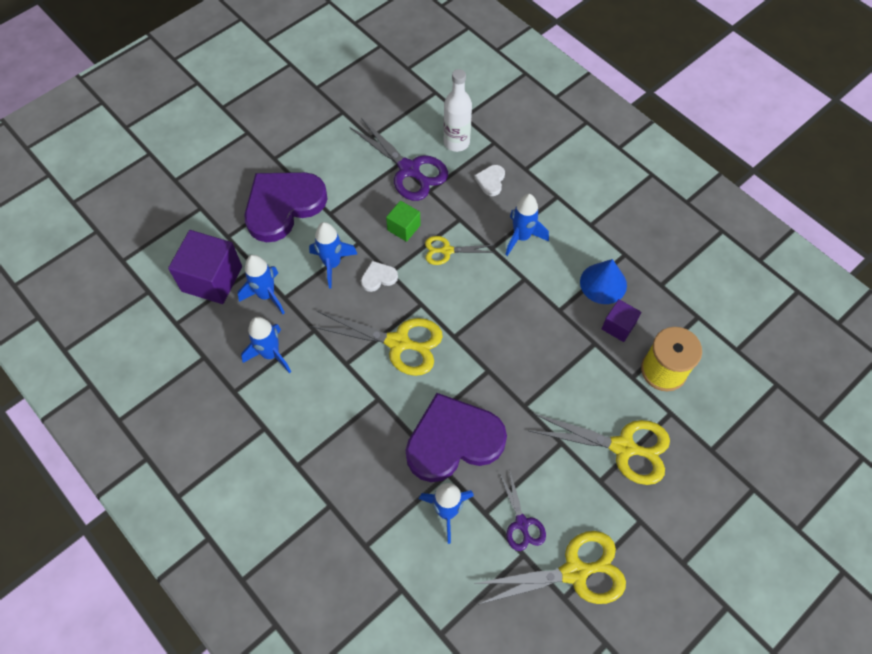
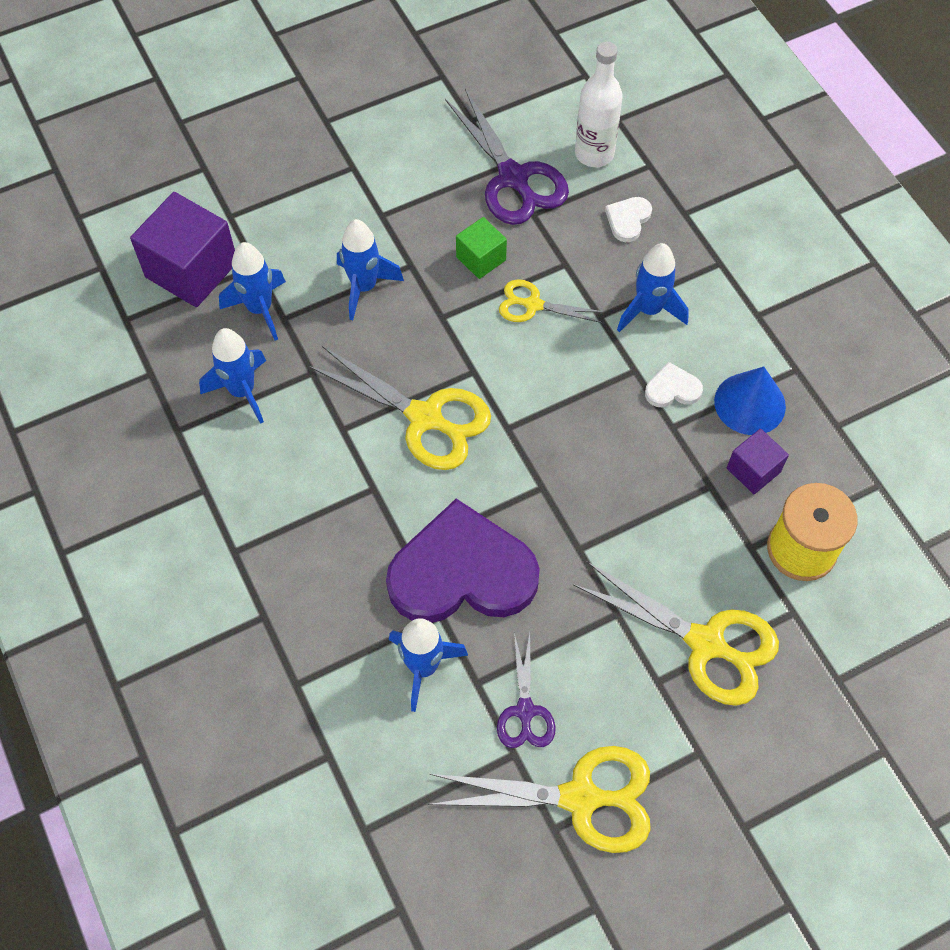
camera: 15 degrees right, 0 degrees up
(283, 206) = (319, 190): purple heart -> none
(378, 277) = (424, 320): white heart -> white heart (672, 389)

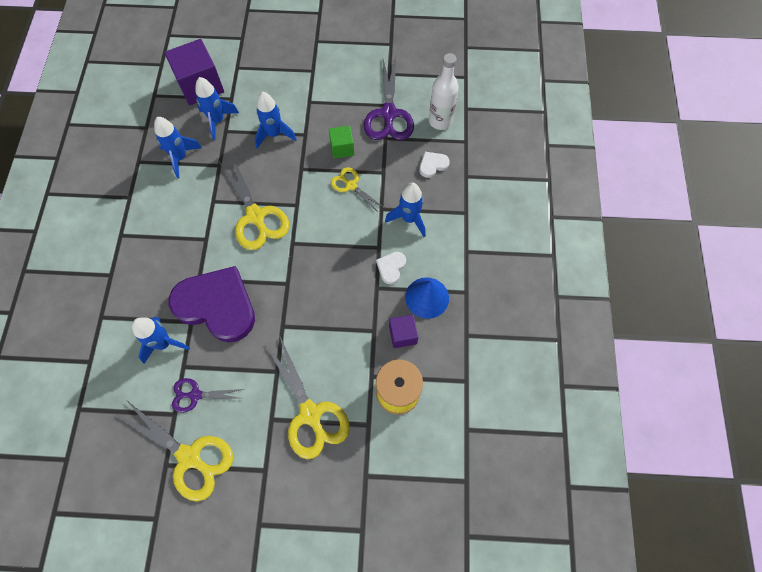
camera: 30 degrees right, 5 degrees up
(525, 711) = (195, 395): purple scissors -> purple scissors turned 60 degrees clockwise
(672, 389) = (391, 267): white heart -> white heart turned 90 degrees counterclockwise

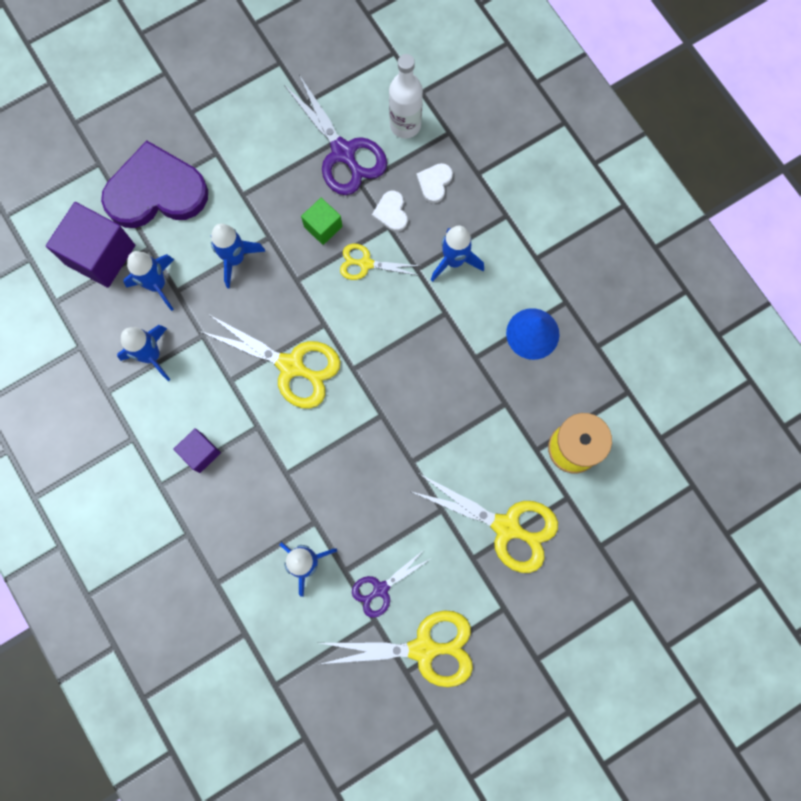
camera: 35 degrees left, 10 degrees up
(217, 305) = (328, 487): purple heart -> purple heart (156, 191)
(391, 267) = (474, 326): white heart -> white heart (391, 212)
(402, 335) = (536, 388): purple cube -> purple cube (200, 453)

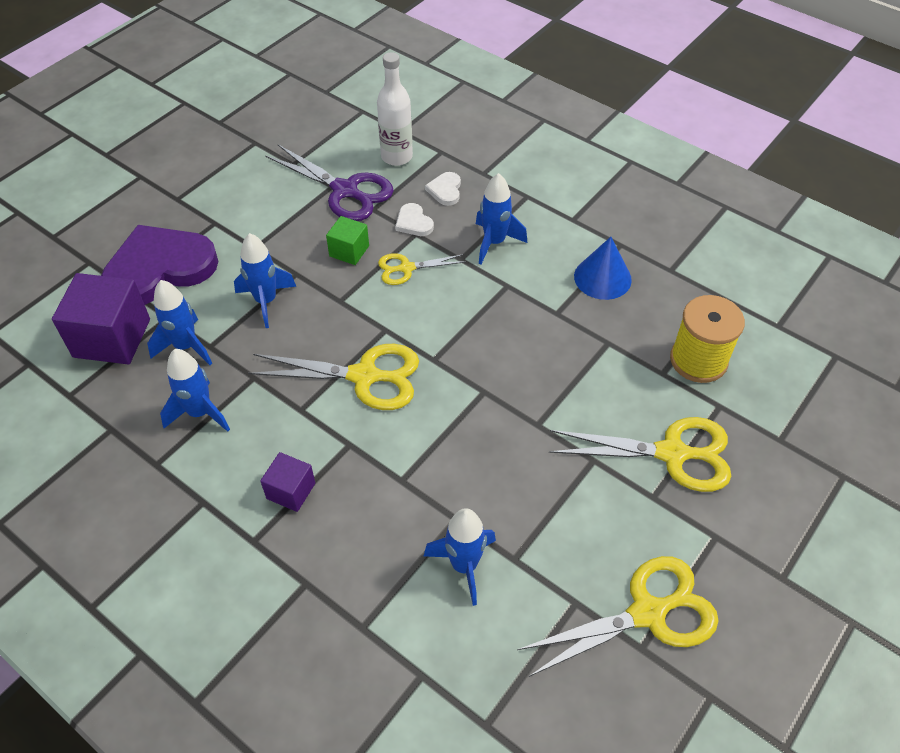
camera: 20 degrees left, 25 degrees down
(381, 589) = (565, 564): purple scissors -> none

